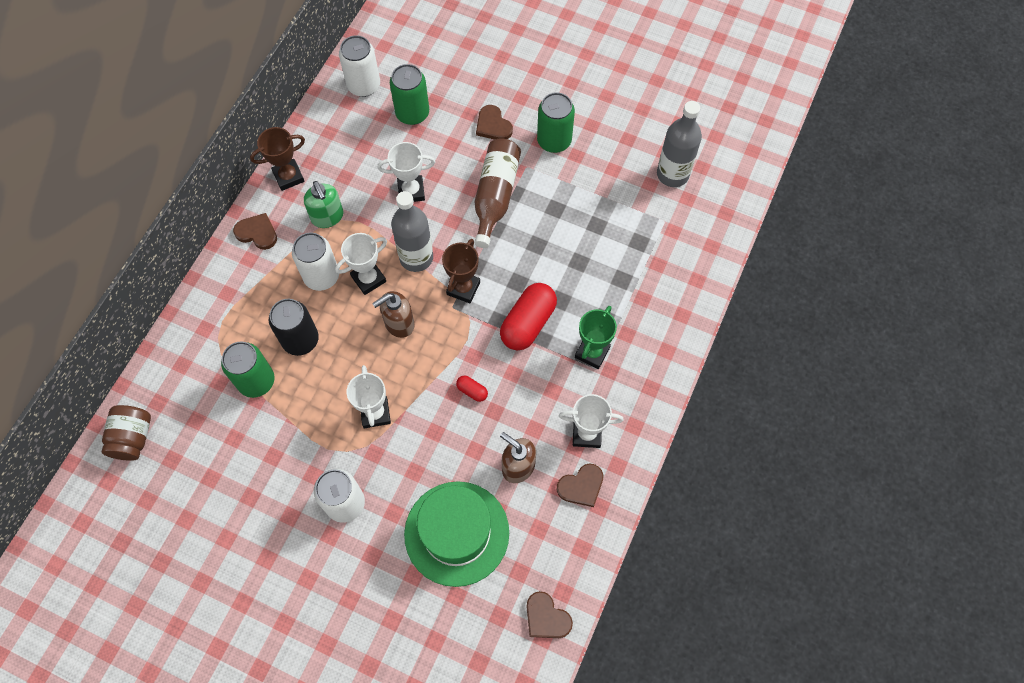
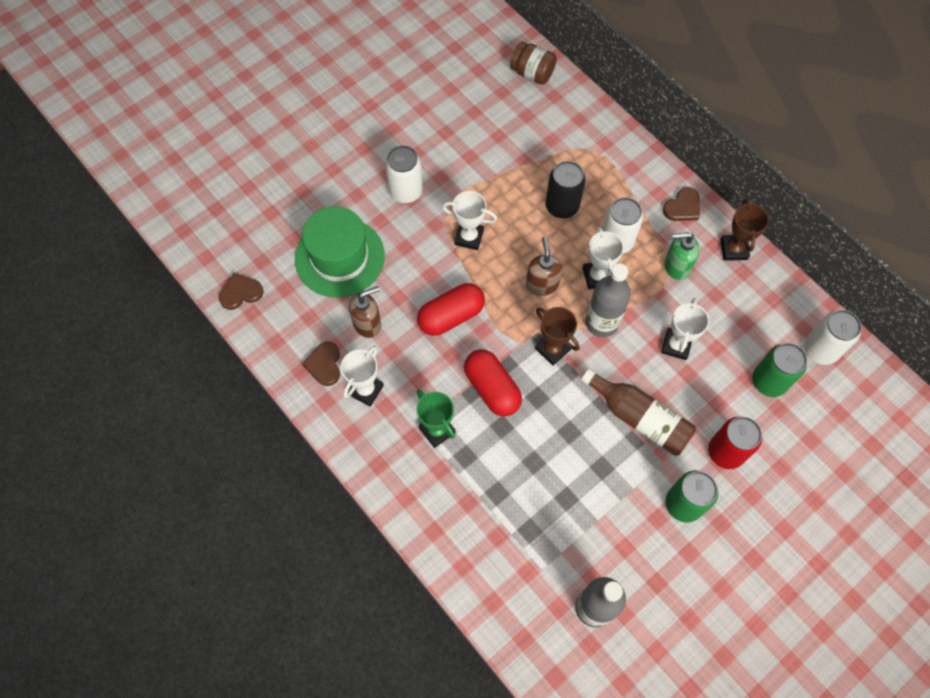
camera: 115 degrees right, 0 degrees up
(256, 381) = (540, 164): green can -> none
(472, 391) = (451, 316): red capsule -> red capsule, size x2.23
(493, 125) = (725, 452): brown heart -> red can

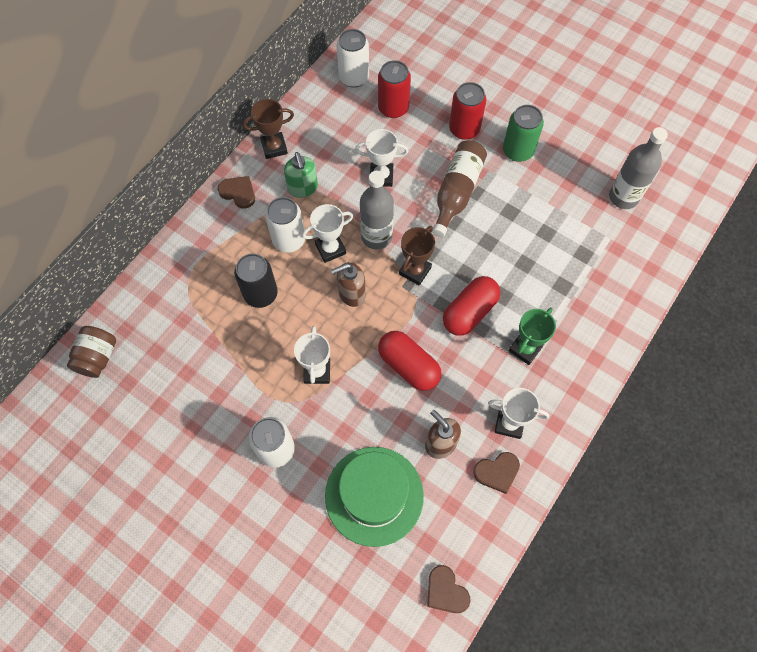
camera: 105 degrees left, 0 degrees up
(769, 381) = (393, 108): green can -> red can

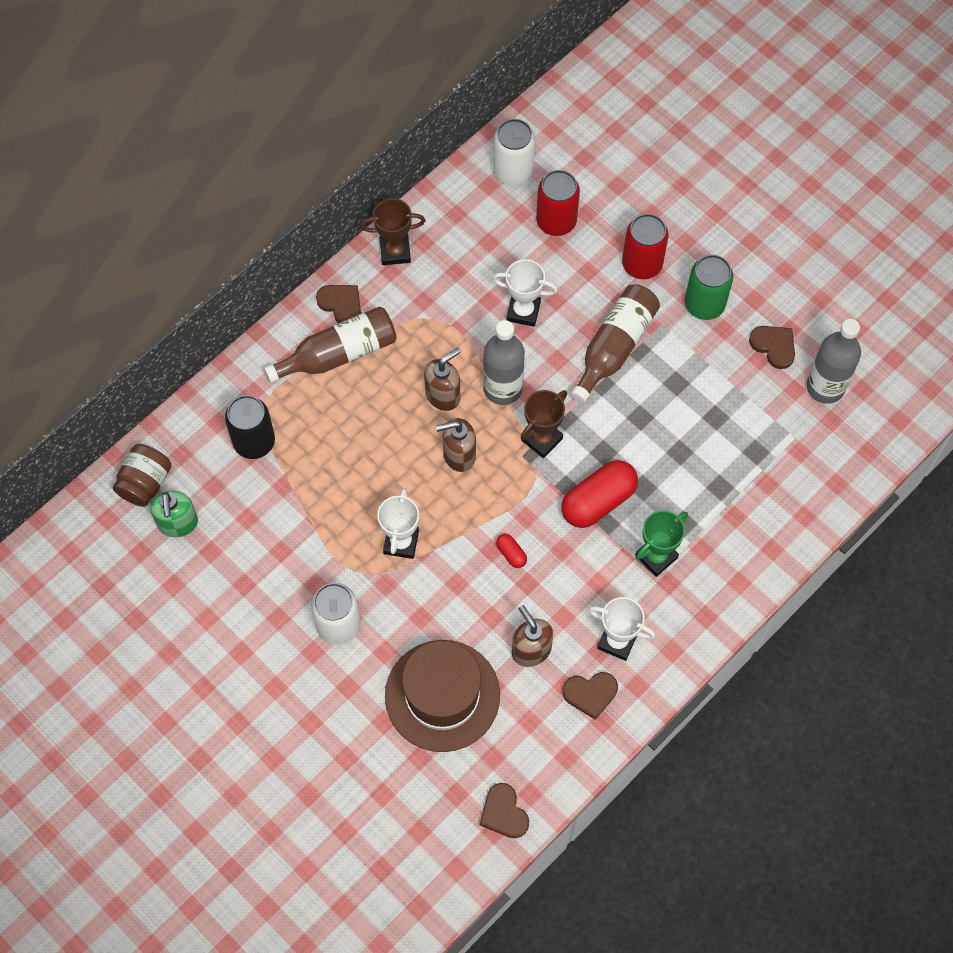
camera: 10 degrees right, 0 degrees up
(242, 230) = (338, 354): none -> brown bottle
(260, 294) = (349, 437): black can -> black can (254, 442)
(289, 240) = (394, 375): white can -> none
(303, 188) = (422, 311): green soap dispenser -> green soap dispenser (178, 523)
(330, 249) = (443, 395): white trophy -> brown soap dispenser
(374, 495) = (442, 695): green hat -> brown hat
(408, 366) = (511, 554): red capsule -> red capsule, size x0.45
(577, 173) = (774, 346): none -> brown heart

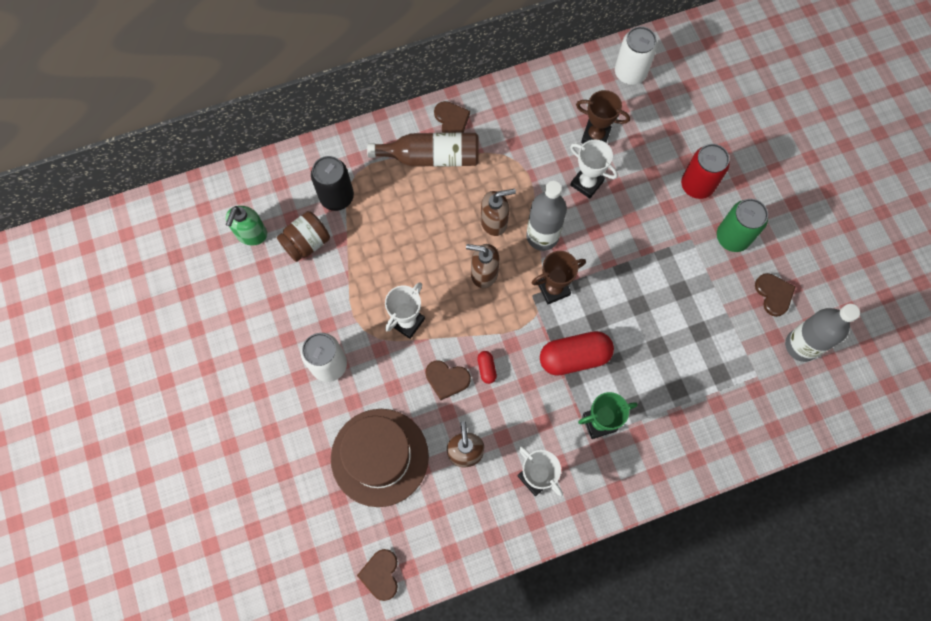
camera: 25 degrees right, 5 degrees up
(145, 483) = (243, 193): brown jar -> brown jar (307, 243)
(395, 251) = (511, 97): brown trophy -> brown trophy (595, 136)
(556, 221) = (645, 124): red can -> none
(590, 694) = (494, 510): brown heart -> brown heart (447, 379)
(614, 347) = (644, 241): brown bottle -> none

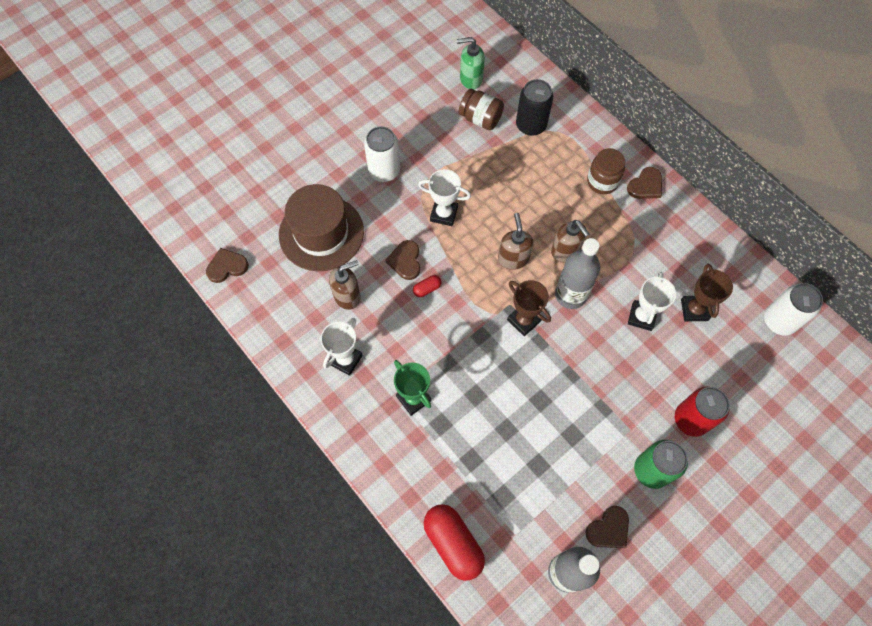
camera: 70 degrees right, 5 degrees down
(431, 157) = (602, 181): brown bottle -> brown jar
(574, 357) = (466, 358): red capsule -> red capsule (453, 543)

